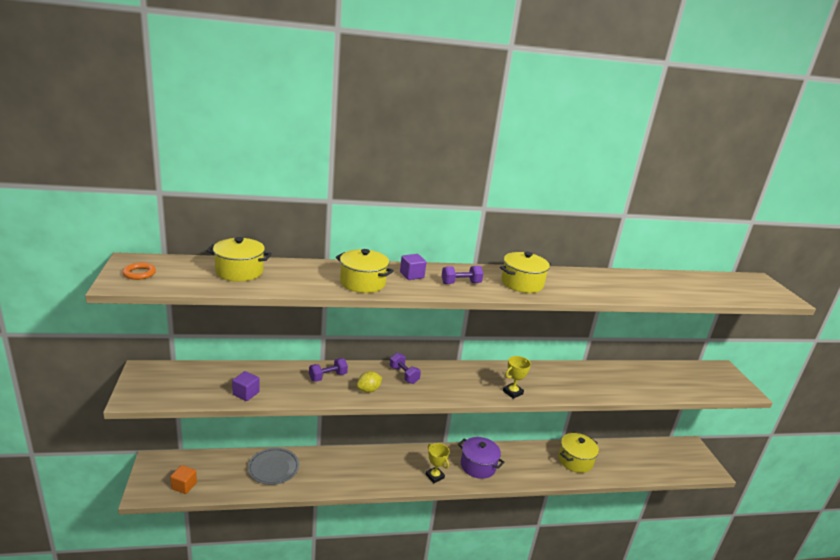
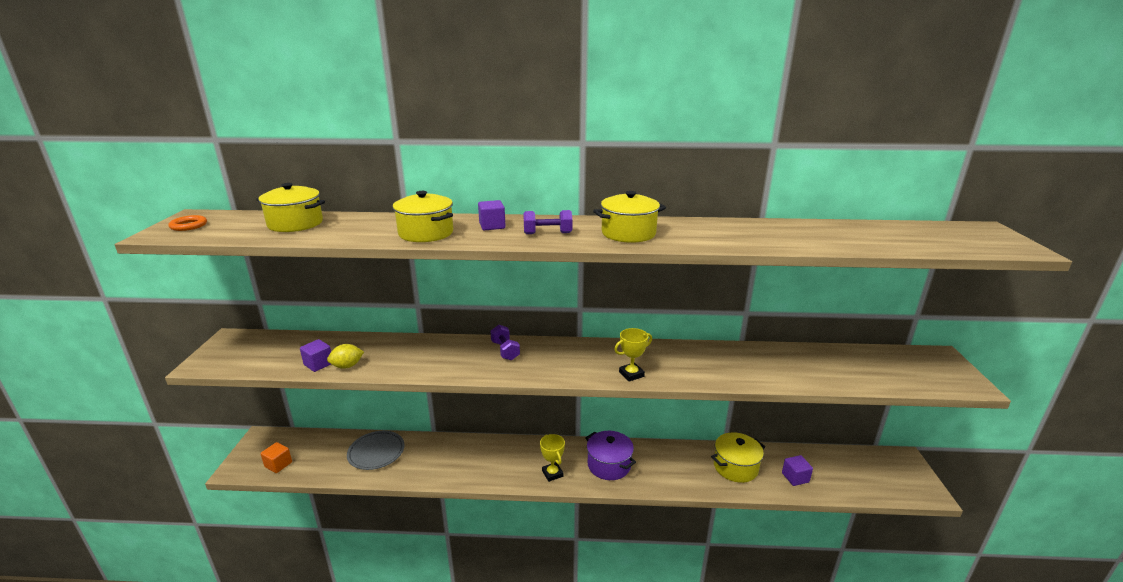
camera: 15 degrees right, 0 degrees up
(328, 377) = (417, 350): purple dumbbell -> none
(368, 390) = (455, 365): yellow lemon -> yellow lemon (347, 366)
(620, 466) = (795, 477): none -> purple cube

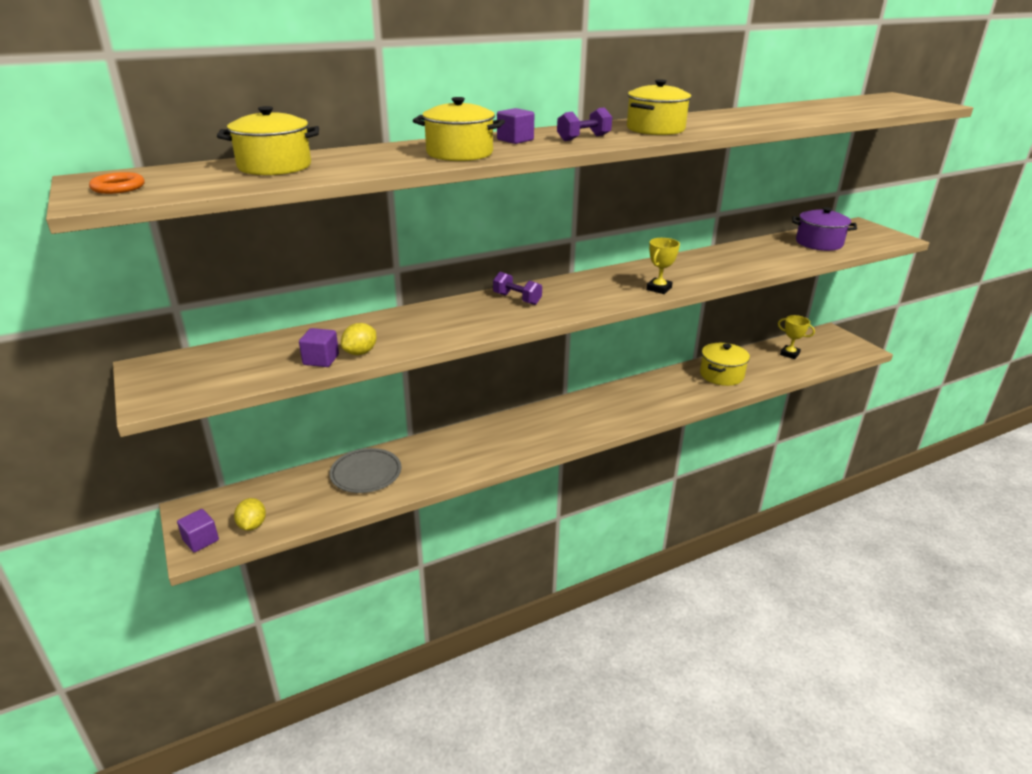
camera: 30 degrees left, 5 degrees up
(278, 464) = (252, 525): orange cube -> yellow lemon
(552, 473) = (574, 430): yellow trophy -> yellow trophy (789, 354)
(609, 465) = (618, 407): purple pot -> purple pot (819, 243)
(795, 477) = (771, 368): purple cube -> purple cube (201, 540)

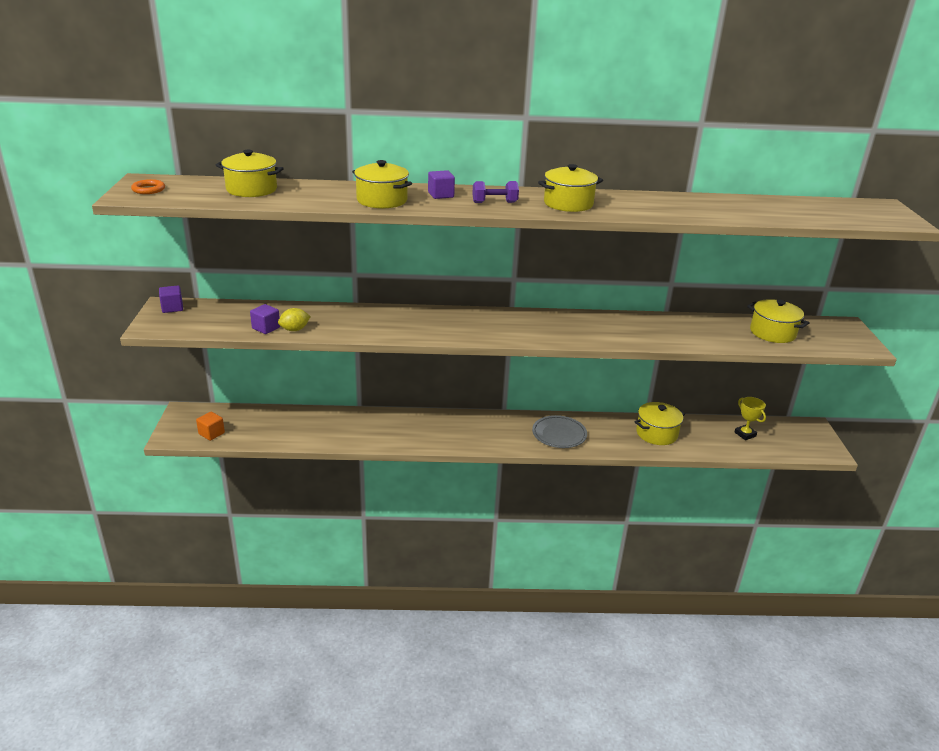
camera: 25 degrees right, 0 degrees up
(201, 540) = (176, 432): purple cube -> purple cube (172, 308)
(252, 525) = (211, 433): yellow lemon -> orange cube
(366, 474) = (307, 423): grey plate -> grey plate (559, 434)
(517, 299) = (443, 318): purple dumbbell -> none
(659, 288) = (565, 337): yellow trophy -> none
(819, 243) = (772, 333): purple pot -> yellow pot

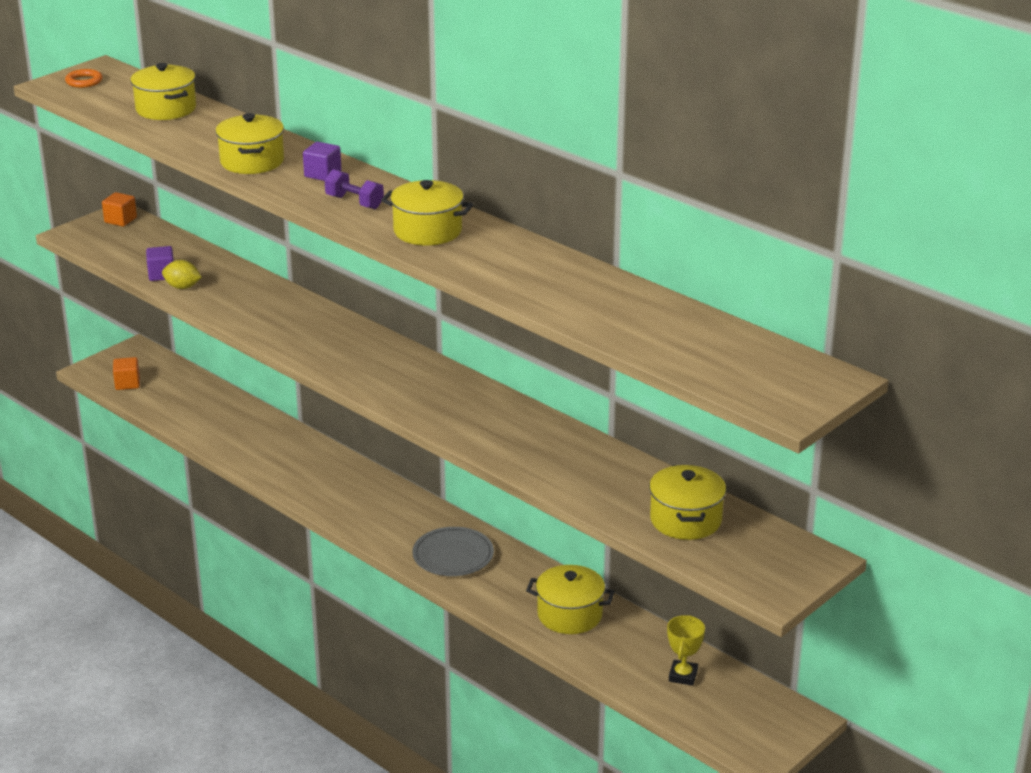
camera: 45 degrees right, 0 degrees up
(172, 308) = (120, 220): purple cube -> orange cube

